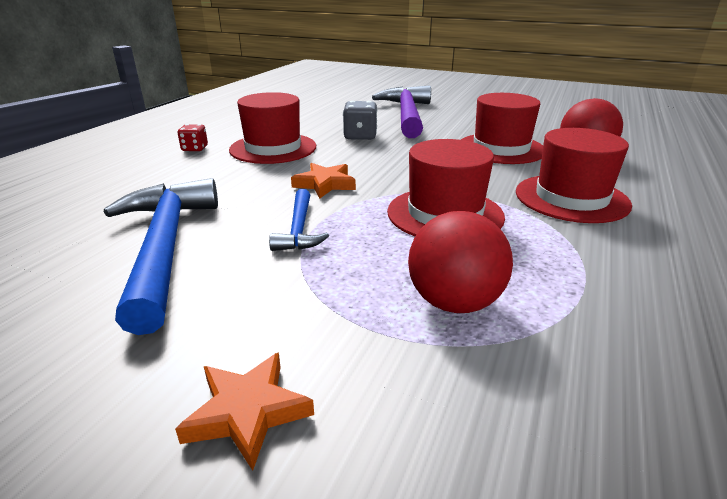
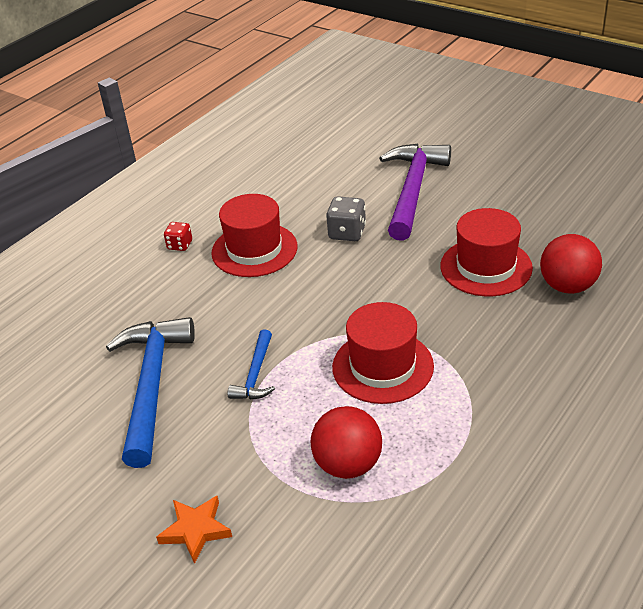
camera: 15 degrees right, 10 degrees up
(325, 184) = (290, 314): orange star -> none
(571, 198) = (509, 355): red hat -> none

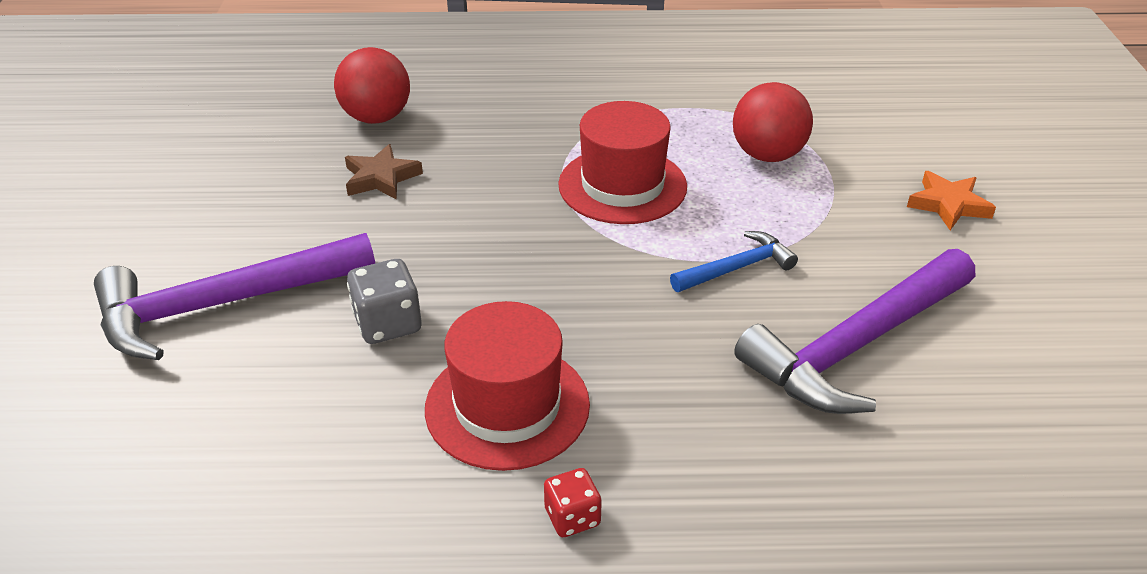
camera: 130 degrees left, 0 degrees up
(151, 386) = (857, 345): blue hammer -> purple hammer
(486, 267) = (381, 178): red hat -> brown star

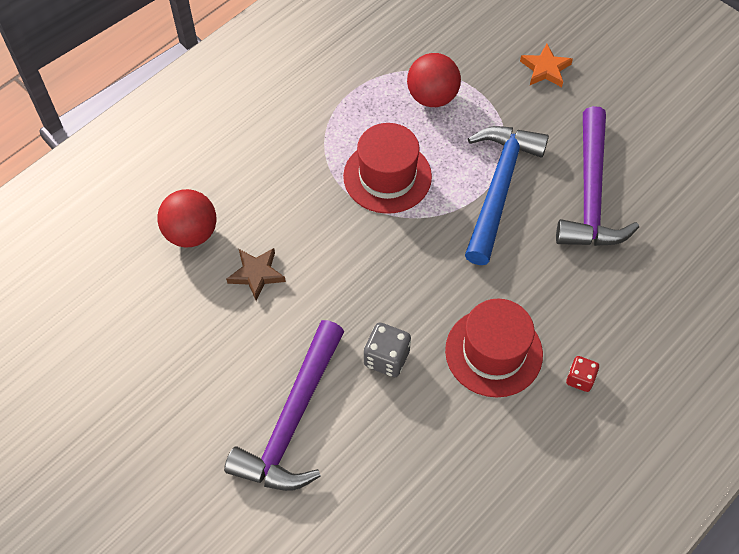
camera: 45 degrees left, 20 degrees up
(736, 268) = (498, 188): blue hammer -> blue hammer, size x2.00

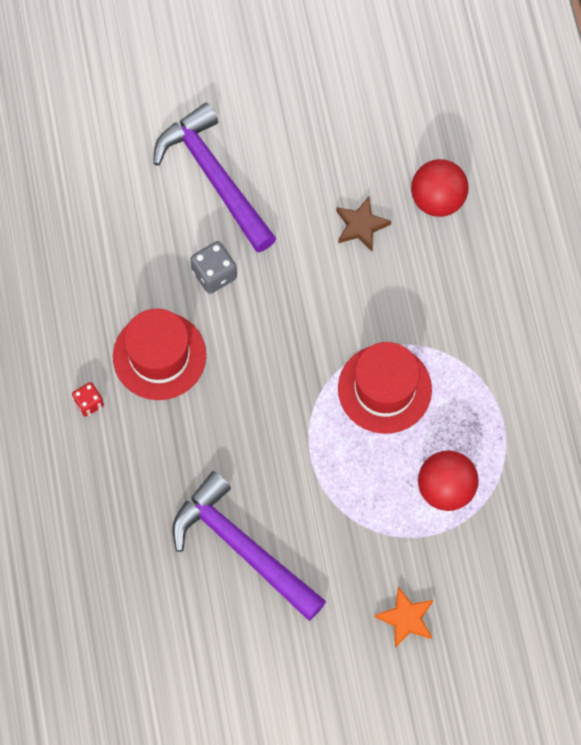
camera: 125 degrees right, 10 degrees up
(498, 188) = (305, 473): blue hammer -> none

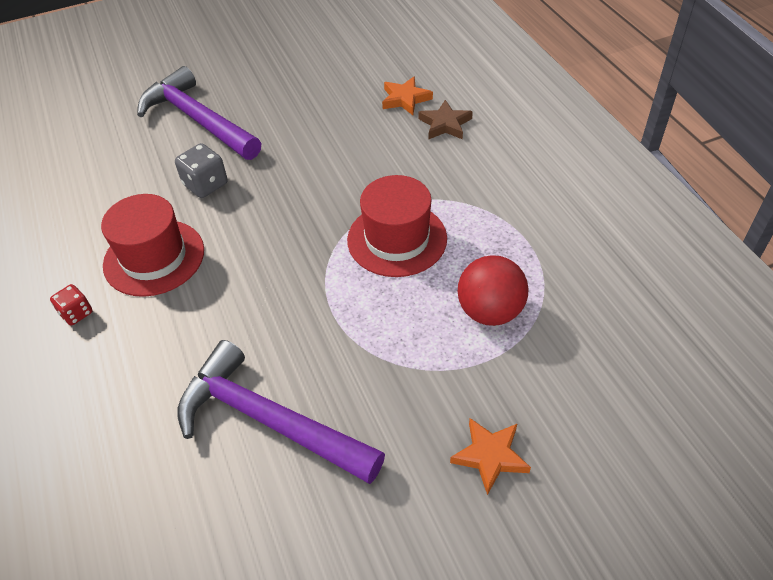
camera: 10 degrees left, 20 degrees down
(361, 226) = (340, 127): brown star -> brown star (445, 124)
(437, 199) = (405, 99): red ball -> orange star

